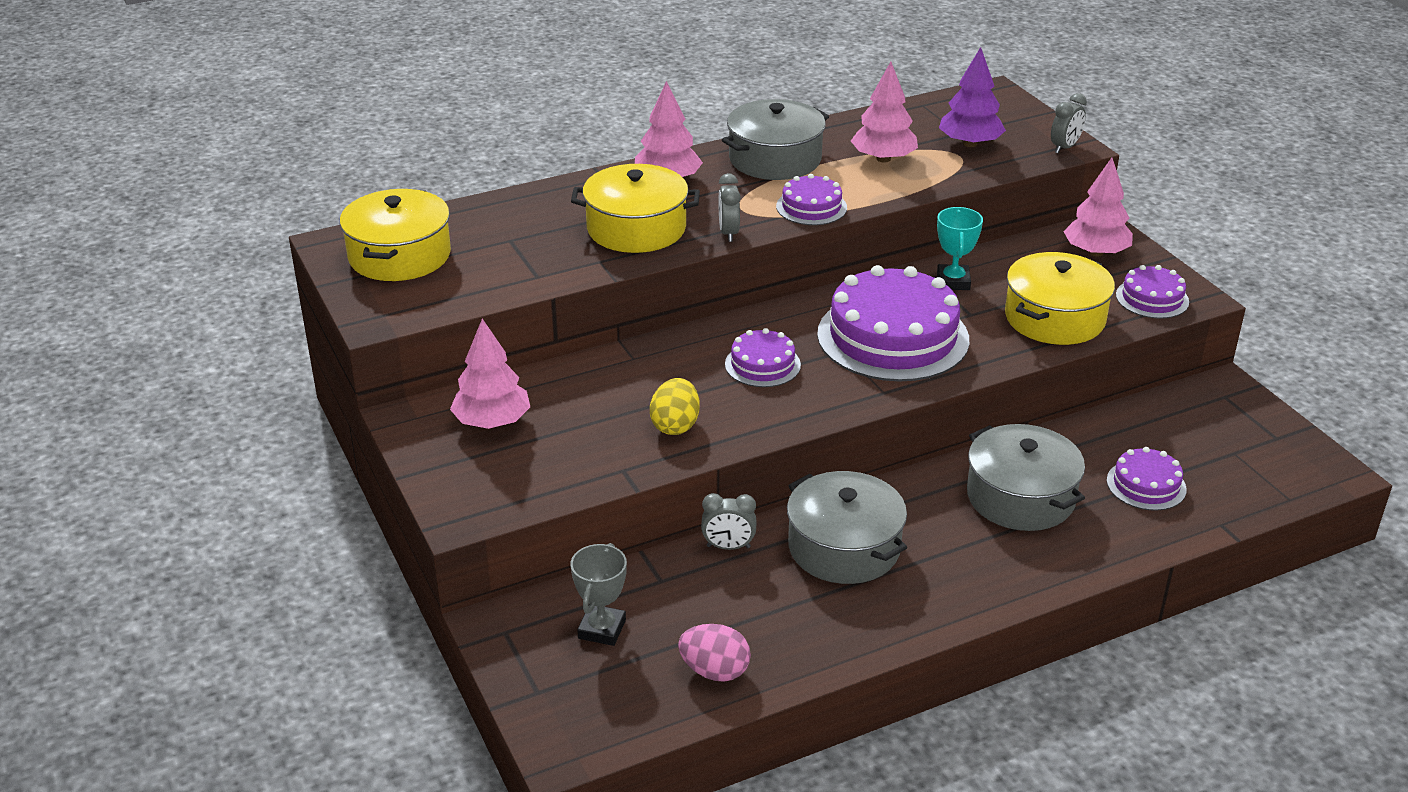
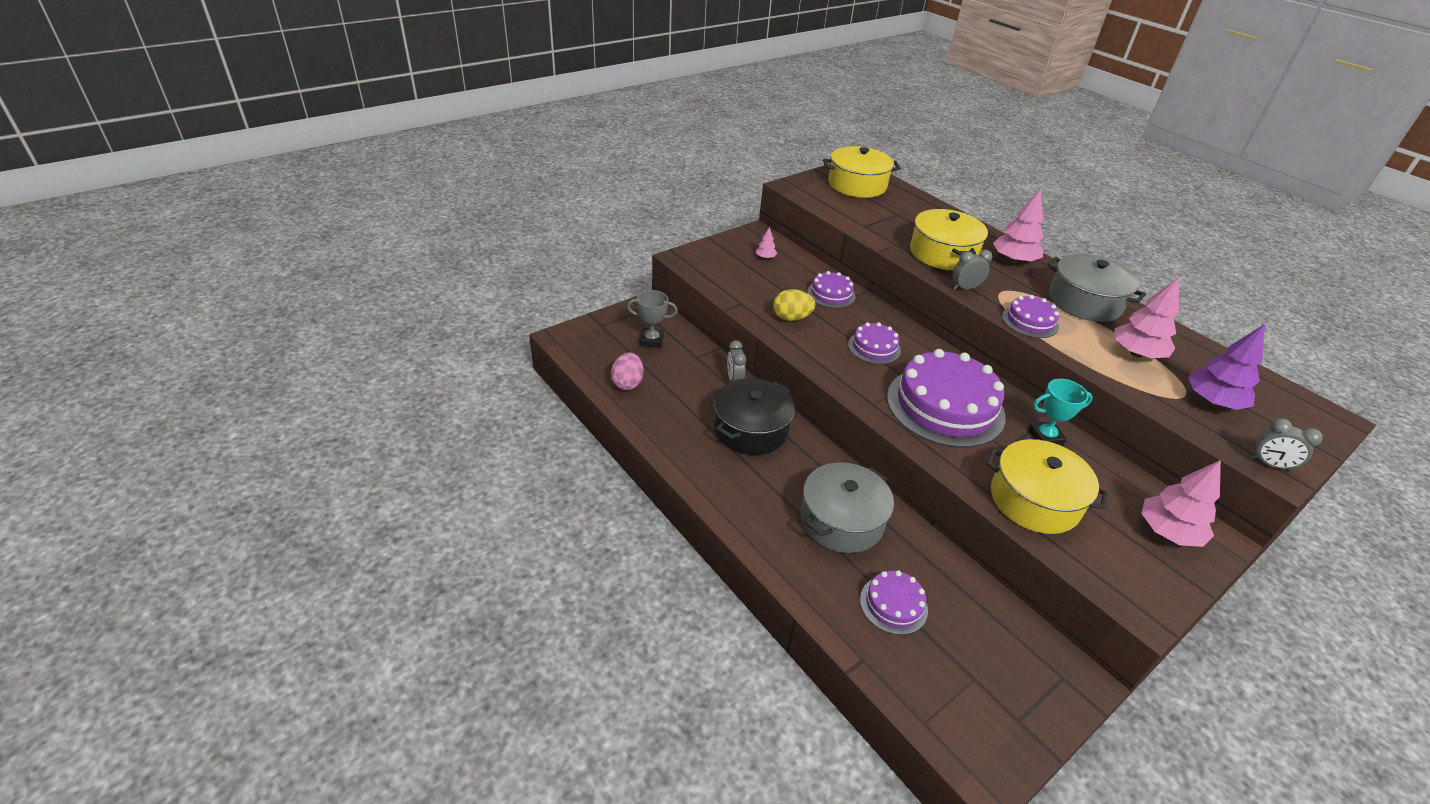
camera: 75 degrees right, 5 degrees up
(492, 422) = (765, 257): pink tree -> pink tree, size x0.48
(844, 547) = (751, 429): grey pot -> black pot
(1152, 298) = (1118, 573): purple cake -> purple cake (831, 294)

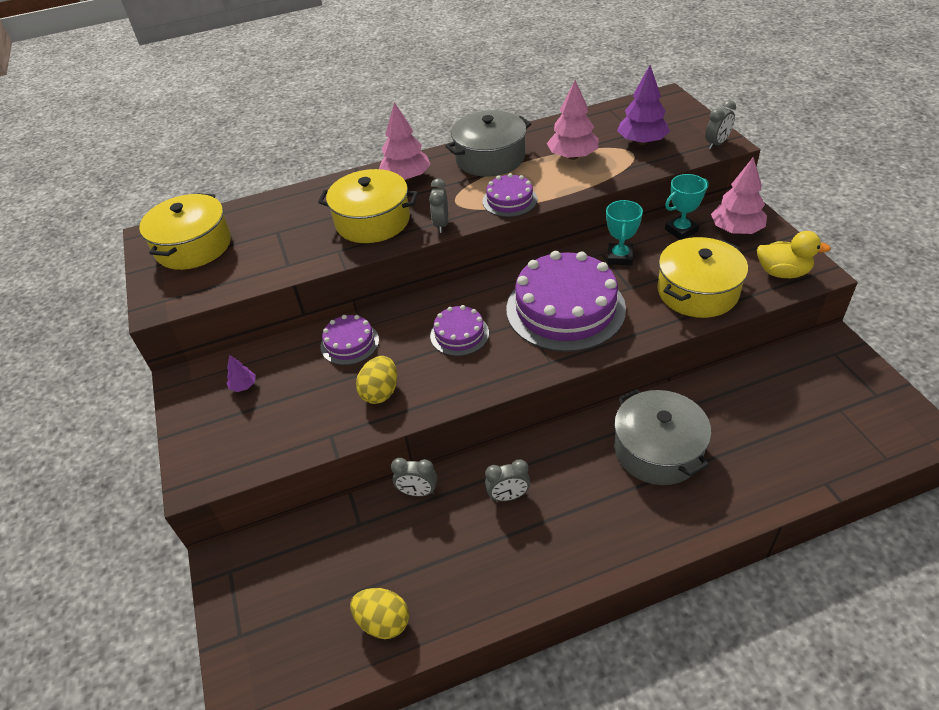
camera: 65 degrees left, 5 degrees up
(627, 383) = (383, 622): pink egg -> yellow egg
(652, 340) = (303, 572): grey trophy -> none
(751, 429) = (508, 496): black pot -> grey clock
(765, 257) = (243, 386): pink tree -> purple tree
(893, 604) = (763, 440): purple cake -> none
(1121, 576) = (782, 272): none -> yellow duck
(1127, 483) = (681, 230): none -> turquoise trophy

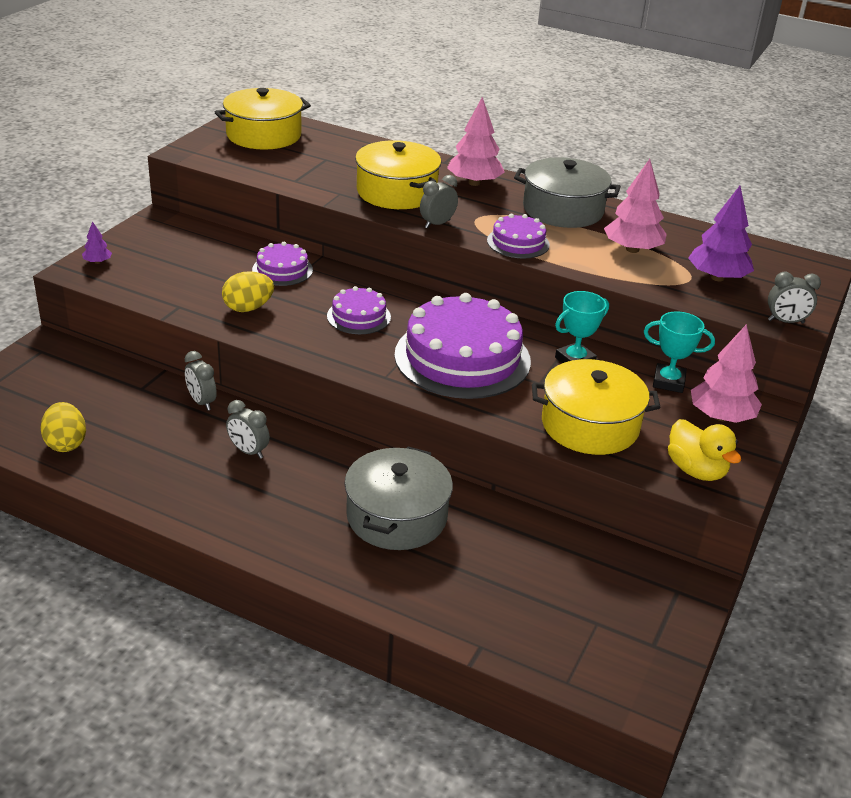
camera: 40 degrees right, 10 degrees down
(243, 386) = (182, 246): purple tree -> purple tree (97, 262)

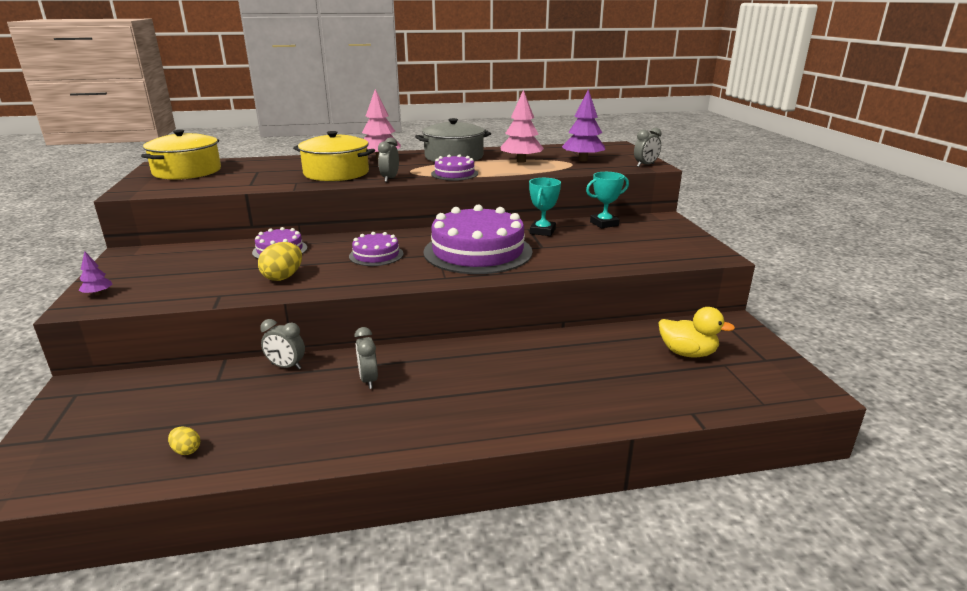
camera: 35 degrees left, 10 degrees down
(66, 443) = (186, 450): yellow egg -> yellow egg, size x0.54
(248, 451) = (368, 380): grey clock -> grey clock turned 75 degrees clockwise
(396, 516) = (530, 368): grey pot -> none
(590, 425) = (601, 254): yellow pot -> none
(696, 470) = (685, 252): yellow duck -> yellow duck (687, 353)
(721, 416) = (653, 228): pink tree -> none

